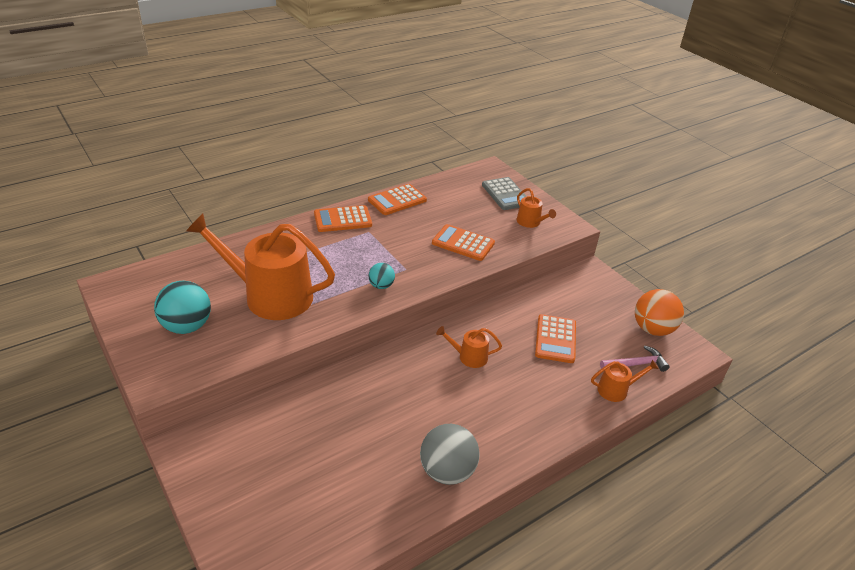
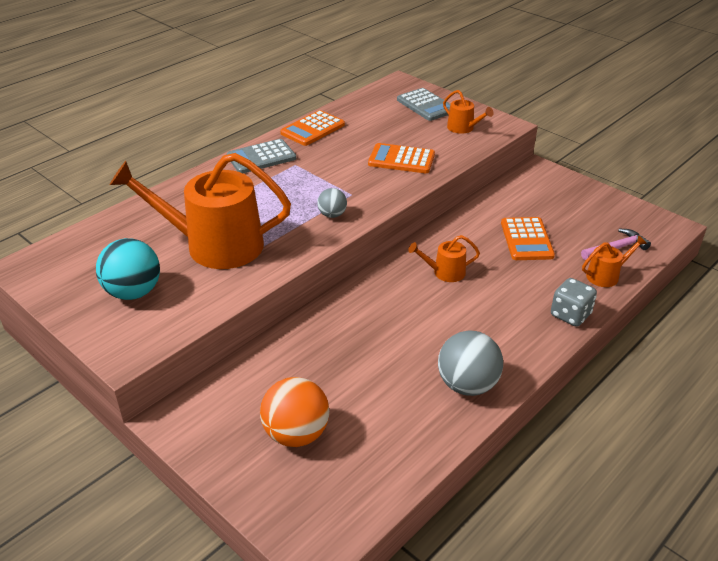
camera: 10 degrees left, 0 degrees up
(342, 219) = (261, 157): orange calculator -> grey calculator
(381, 286) = (332, 215): turquoise ball -> grey ball
(567, 422) = (570, 315): none -> grey dice
(652, 329) = (619, 213): orange ball -> orange ball (296, 434)

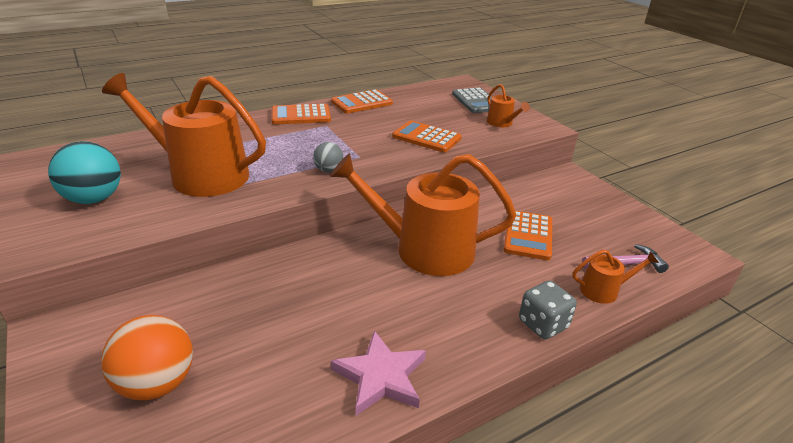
camera: 15 degrees right, 5 degrees down
(261, 157) = (301, 115): grey calculator -> orange calculator
(445, 272) = (424, 249): orange watering can -> orange watering can, size x2.28
(467, 385) = (381, 376): grey ball -> pink star

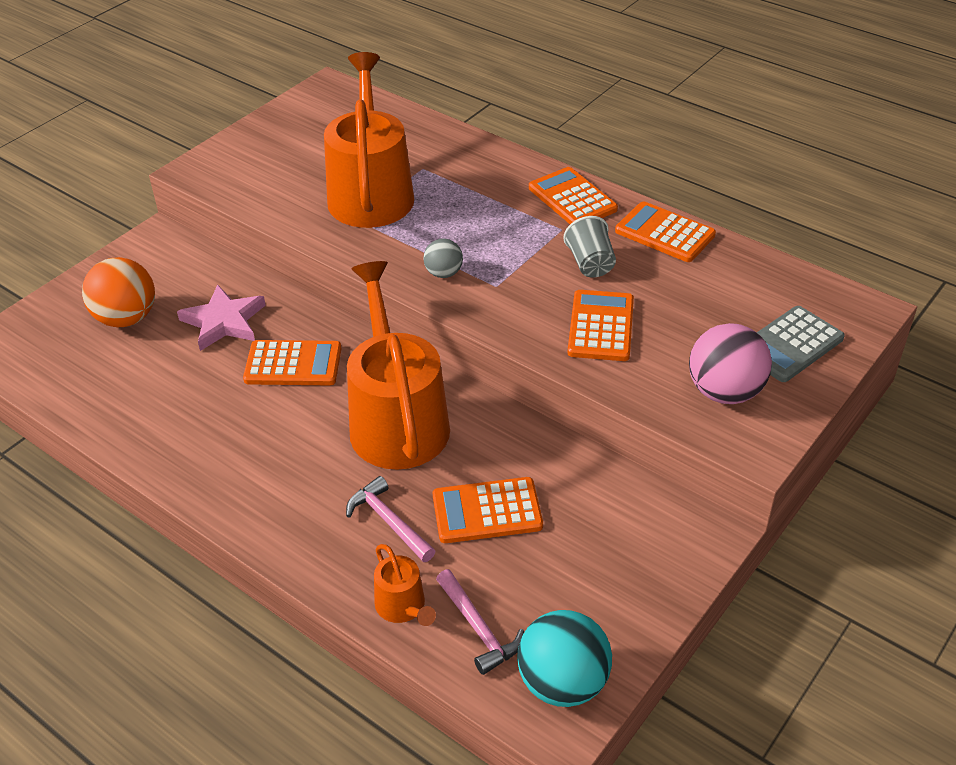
camera: 70 degrees right, 10 degrees up
(94, 199) = (287, 156): turquoise ball -> turquoise ball (563, 683)
(326, 284) = (293, 364): none -> orange calculator
(368, 126) = (590, 264): none -> grey cup
(381, 376) = (181, 445): pink star -> pink star (224, 322)
(502, 123) = (724, 392): orange watering can -> pink ball
(523, 277) = (389, 522): none -> pink hammer
(543, 324) = (308, 554): grey dice -> none

